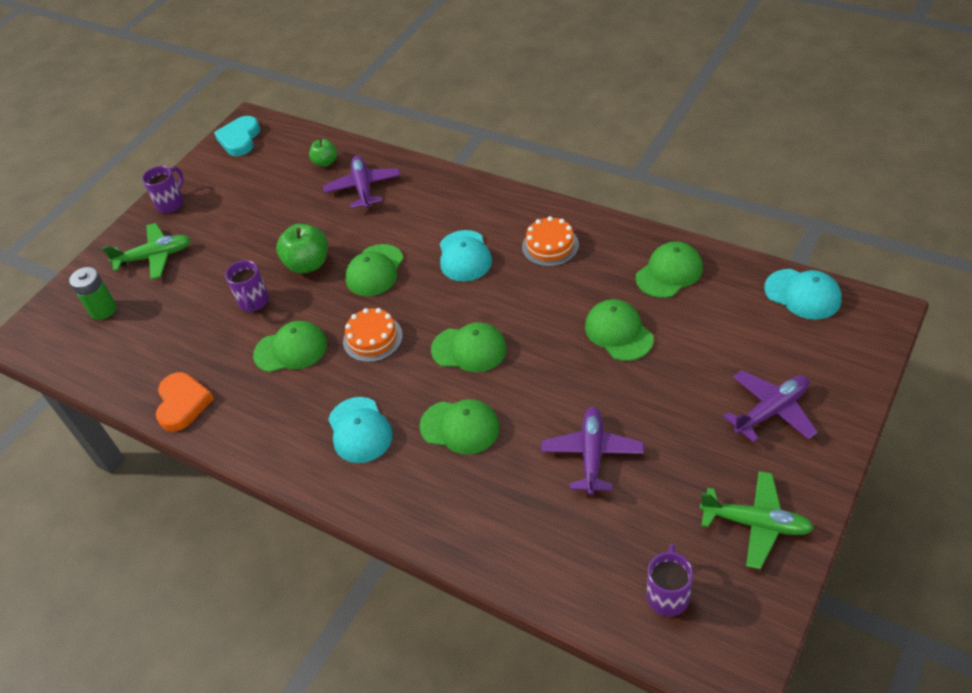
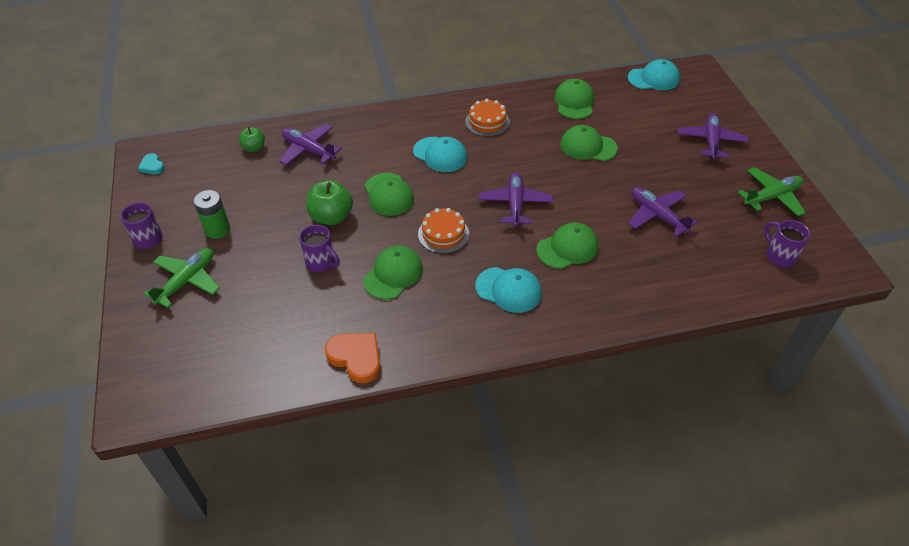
camera: 50 degrees left, 0 degrees up
(103, 309) = (189, 342): green battery -> green battery (217, 230)
(240, 139) = (152, 166): turquoise heart -> turquoise heart, size x0.57
(469, 349) = (515, 204): green cap -> purple plane

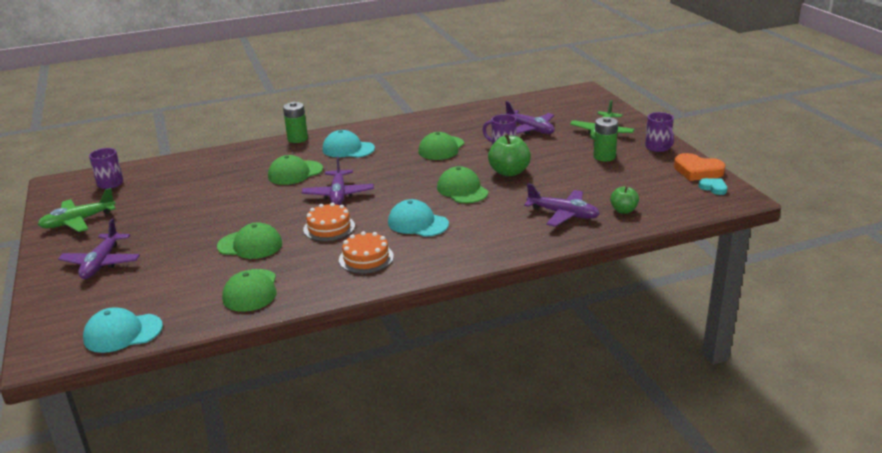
camera: 175 degrees right, 20 degrees down
(356, 358) = (454, 115): orange heart -> orange heart (697, 171)
(443, 234) = (404, 171): orange cake -> orange cake (329, 227)
(578, 326) = (297, 139): none -> green battery
(657, 215) = (204, 199): purple plane -> purple plane (530, 129)

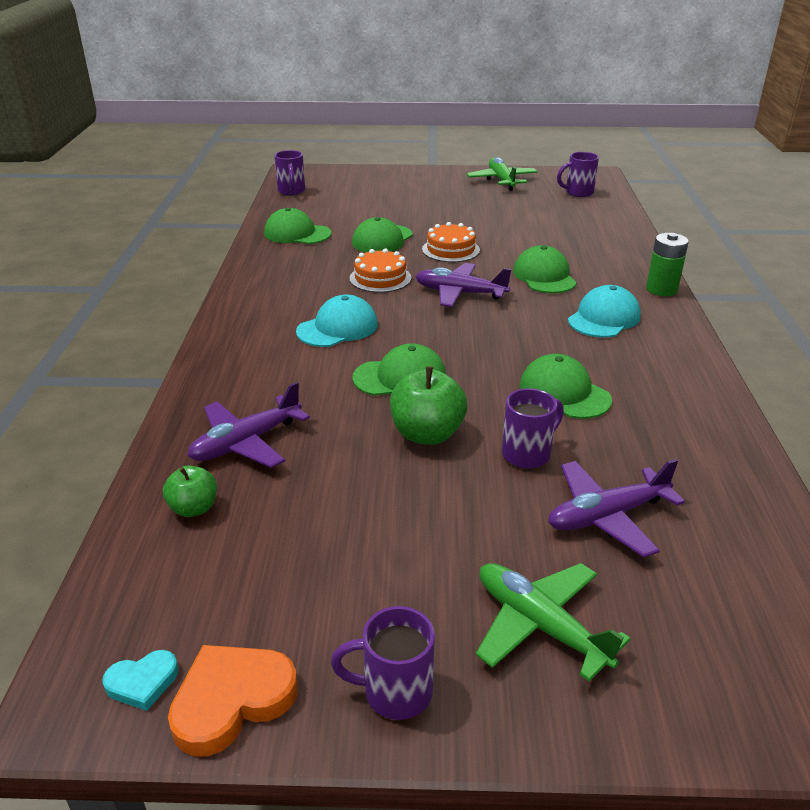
camera: 110 degrees right, 5 degrees up
(101, 263) = (411, 187): purple plane -> none
(123, 333) = (291, 191): turquoise cap -> purple mug
(366, 258) = (293, 287): orange cake -> orange cake (451, 250)
(604, 157) = (409, 573): green battery -> none

